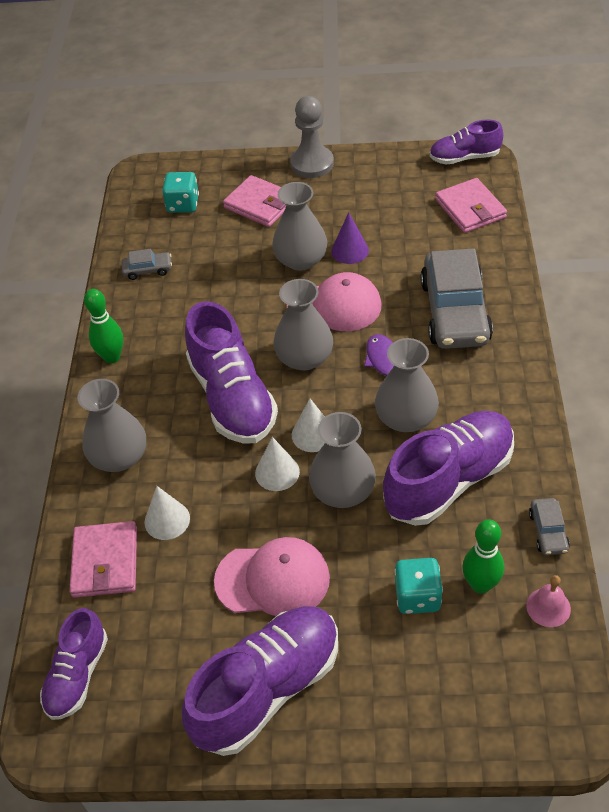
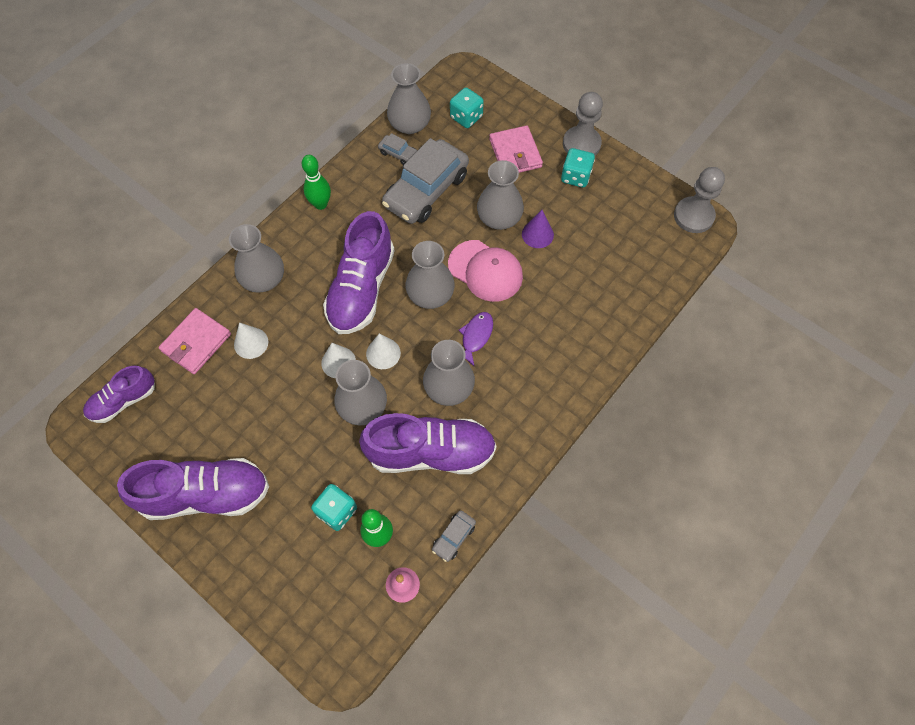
camera: 35 degrees right, 15 degrees up
(133, 241) = (410, 124): none -> grey vase
(273, 579) = (270, 430): pink cap -> none
(334, 189) = (575, 176): none -> turquoise dice
(455, 312) = (558, 335): grey car -> grey car (426, 190)
(464, 158) = (693, 216): purple shoe -> grey pawn
(470, 209) = (653, 262): pink wallet -> none

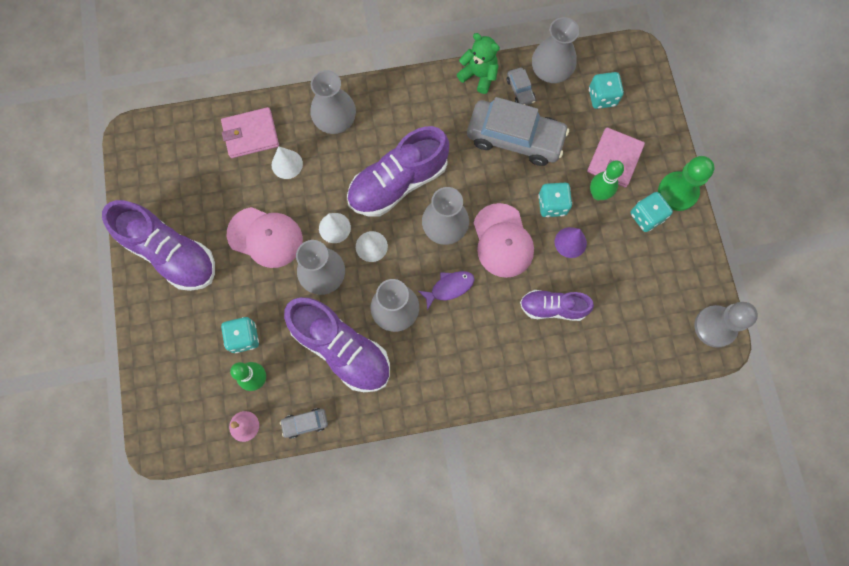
camera: 40 degrees right, 10 degrees up
(123, 400) = (171, 141): purple shoe -> purple shoe (553, 308)
(283, 415) = (265, 237): none -> pink cap
(320, 204) = (425, 89): green bowling pin -> green bowling pin (598, 194)
(356, 165) = (479, 75): none -> green teddy bear
(426, 190) = (515, 138): grey car -> grey car turned 150 degrees counterclockwise
(499, 218) = (552, 205): grey vase -> turquoise dice
(581, 144) = (677, 192): grey pawn -> green pawn

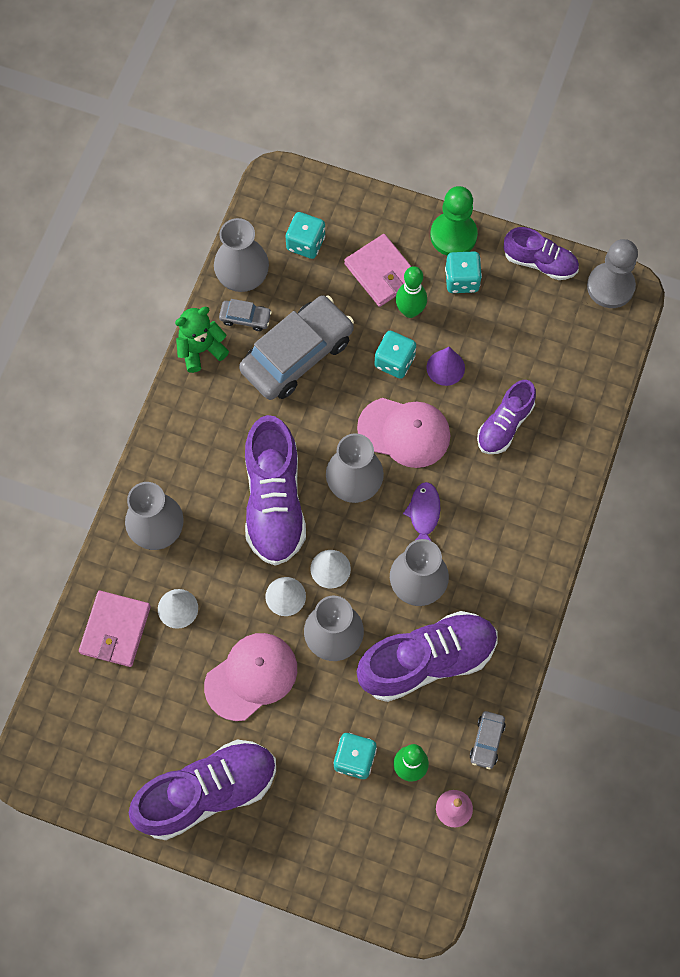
camera: 60 degrees left, 5 degrees down
(698, 264) = (539, 262): none -> purple shoe

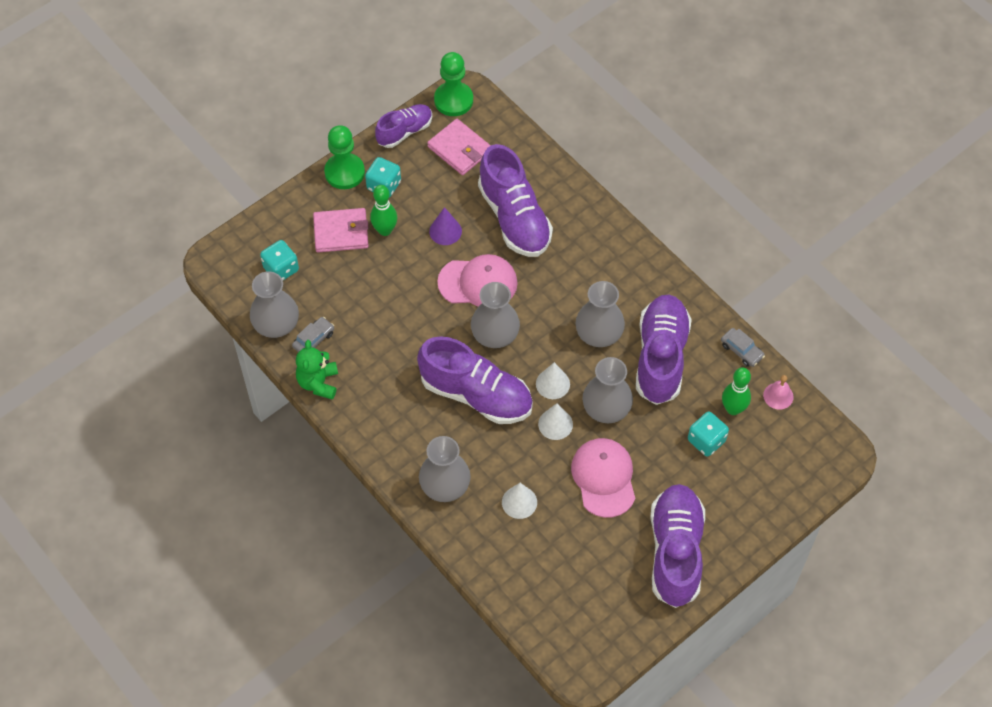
camera: 60 degrees left, 10 degrees down
(115, 630) = (509, 554): pink wallet -> pink wallet (459, 149)
(297, 354) = (368, 320): grey car -> none
(394, 361) = (418, 260): turquoise dice -> none
(404, 432) = (478, 283): pink cap -> pink cap turned 45 degrees clockwise
(424, 514) = (549, 303): purple fish -> none
(504, 425) = (514, 218): purple shoe -> purple shoe, size x1.71
(610, 286) = (453, 100): grey pawn -> green pawn

